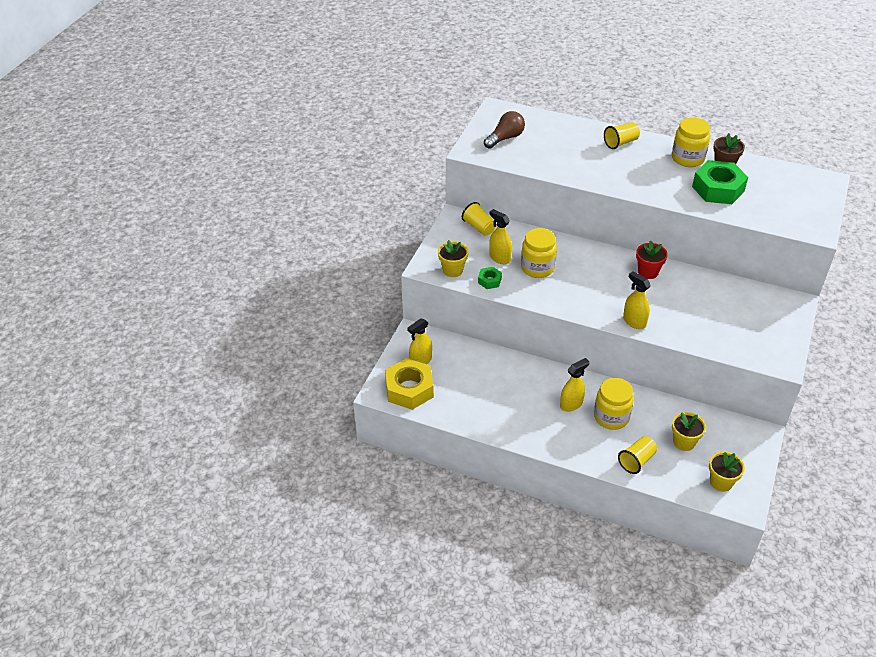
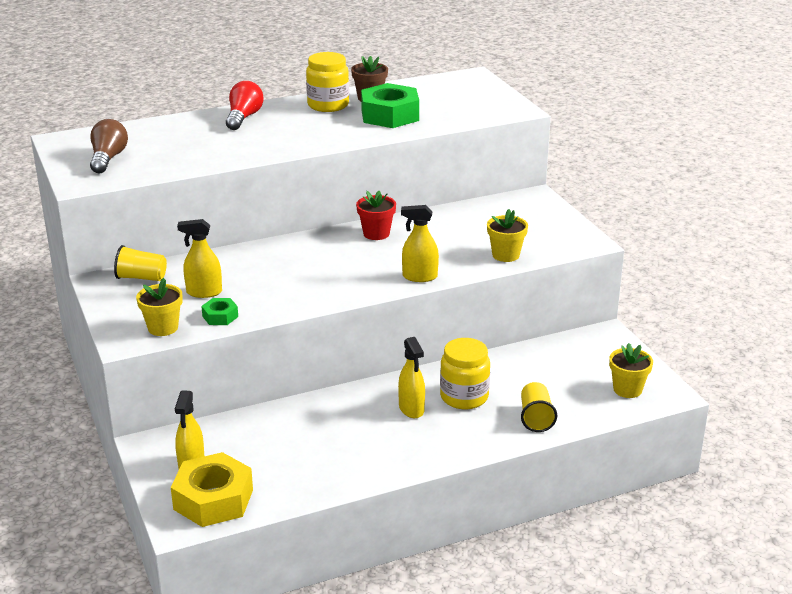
camera: 45 degrees left, 15 degrees down
(537, 268) = (259, 281): yellow jar -> none
(571, 404) = (411, 409): yellow spray bottle -> yellow spray bottle turned 150 degrees clockwise
(621, 143) = (244, 117): yellow cup -> red light bulb
(684, 442) = (555, 378): yellow flower pot -> yellow flower pot (505, 255)

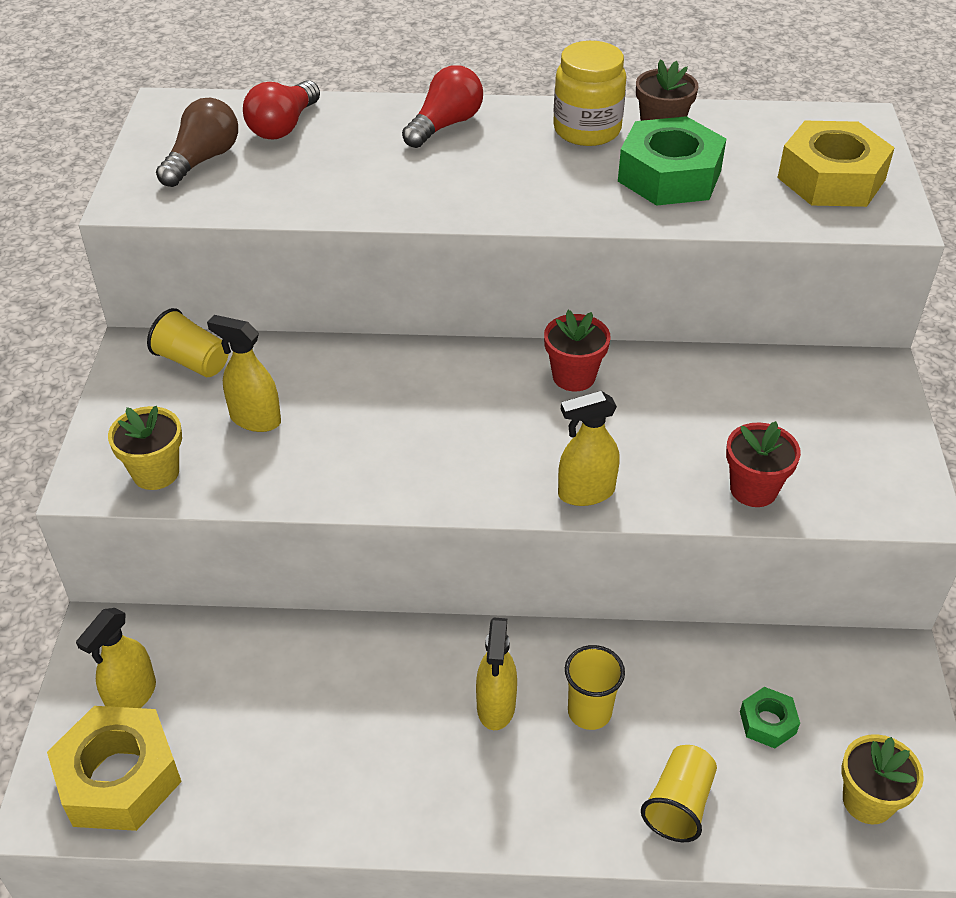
camera: 25 degrees right, 15 degrees up
(144, 135) = (283, 126): none -> red light bulb
(220, 316) = (245, 477): green nut -> green nut (767, 722)
(419, 277) = (586, 492): yellow spray bottle -> yellow spray bottle turned 45 degrees counterclockwise
(464, 397) = (589, 712): yellow jar -> yellow cup
(475, 101) = (831, 178): none -> yellow nut
(505, 255) = (753, 489): yellow flower pot -> red flower pot

